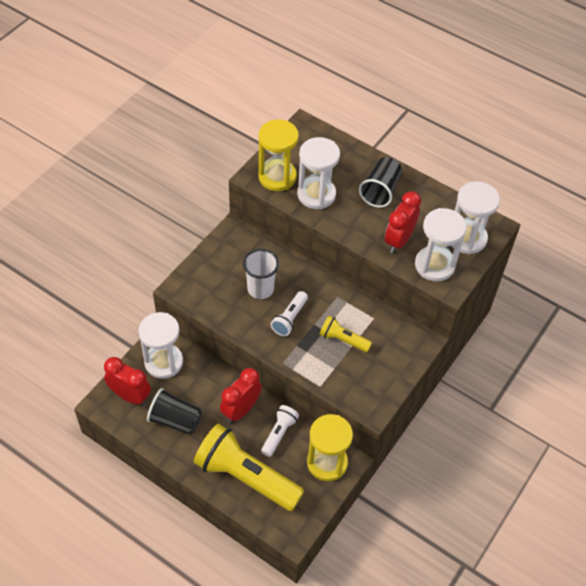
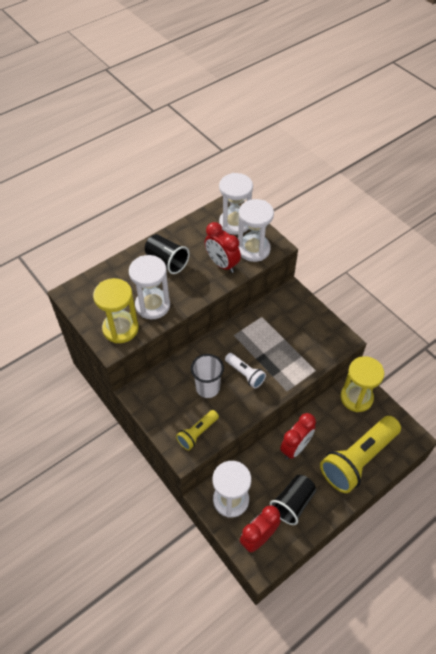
camera: 70 degrees left, 0 degrees up
(241, 410) = (295, 447): red clock -> red clock turned 105 degrees counterclockwise
(279, 433) = (324, 424): white flashlight -> none
(343, 340) = (276, 342): yellow flashlight -> yellow flashlight (197, 433)

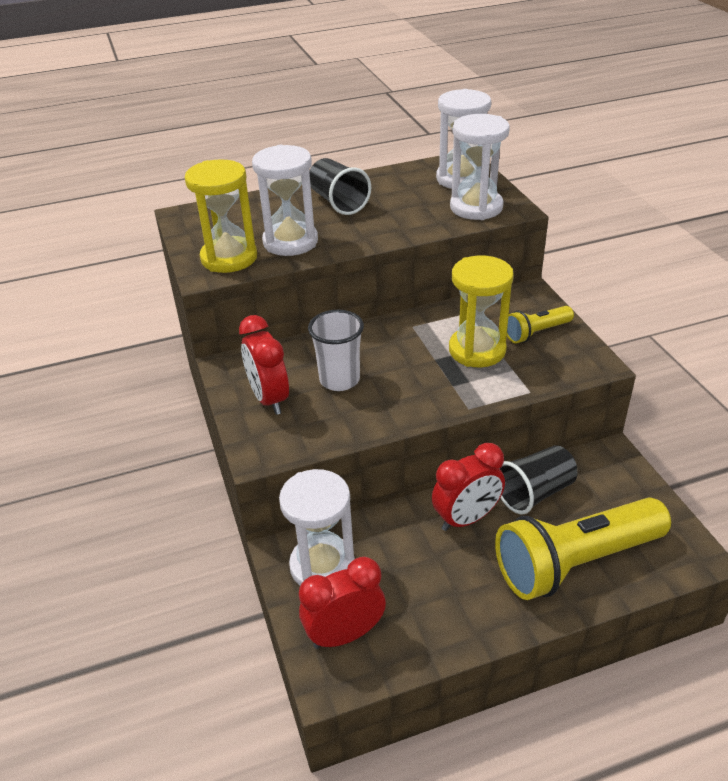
camera: 20 degrees right, 15 degrees down
(197, 433) = (293, 431): yellow flashlight -> yellow flashlight (536, 333)
(222, 264) = (419, 215): red clock -> red clock (269, 399)
(245, 374) = (408, 374): white flashlight -> none
(293, 503) = (428, 598): black cup -> black cup (534, 493)
(356, 397) = (603, 473): yellow hourglass -> yellow hourglass (477, 350)

